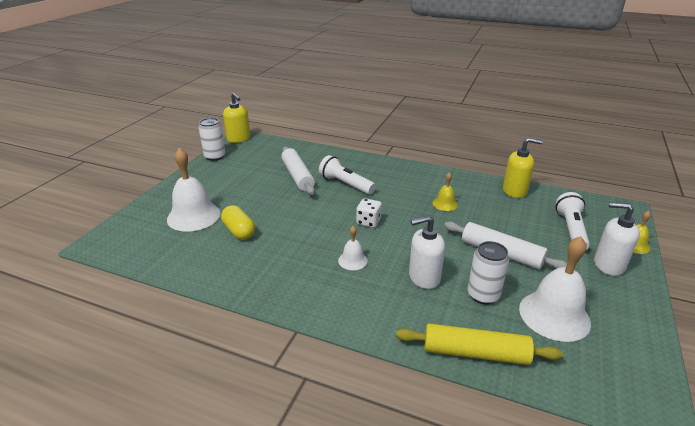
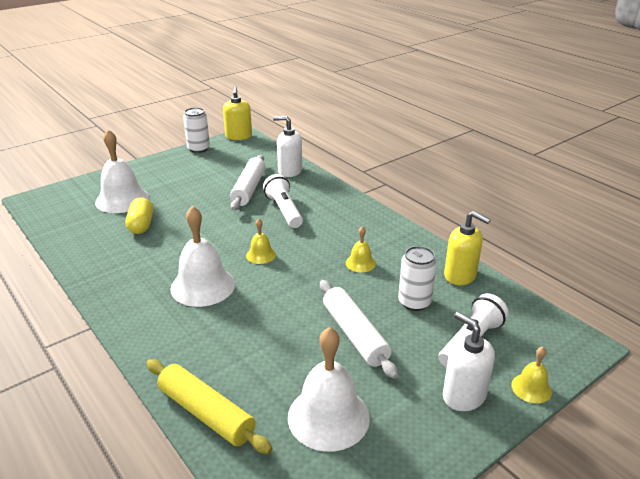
camera: 30 degrees right, 0 degrees up
(352, 260) = (203, 286): white bell -> white bell, size x2.00
(368, 222) = (261, 255): white dice -> yellow bell
(424, 277) = (246, 327): white soap dispenser -> white soap dispenser (290, 171)
(483, 295) = (282, 366): white can -> white can (414, 302)

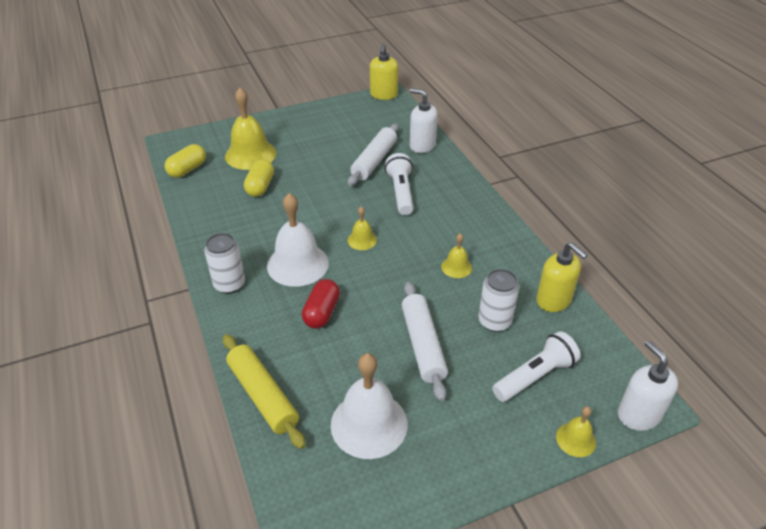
camera: 15 degrees right, 10 degrees up
(58, 221) = (187, 169): none -> yellow capsule
(122, 199) = (250, 154): white bell -> yellow bell
(198, 149) = (339, 105): white can -> white can (229, 284)
(243, 324) = (322, 312): none -> red capsule
(463, 396) = (504, 432): white soap dispenser -> white soap dispenser (638, 414)

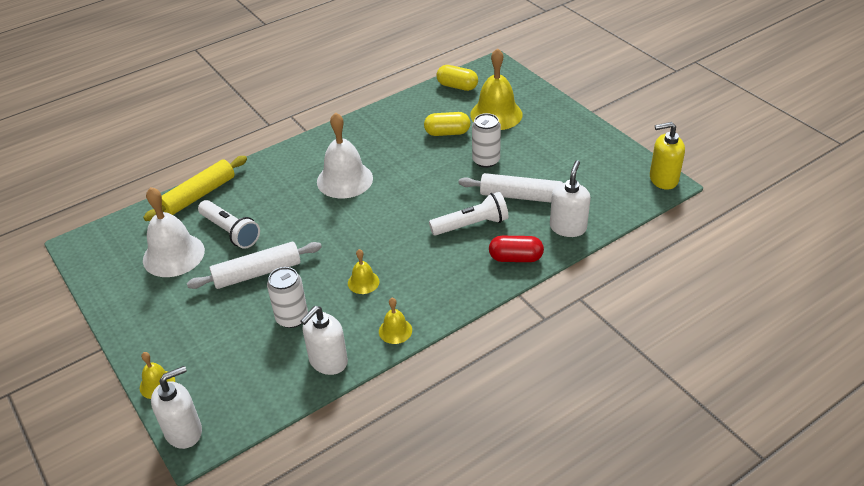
camera: 80 degrees right, 0 degrees up
(229, 284) = (313, 149): white can -> white can (486, 160)
(322, 312) = (288, 206): red capsule -> red capsule (515, 258)
(362, 240) = (387, 211): yellow bell -> yellow bell (395, 330)
(535, 376) = (226, 352): white flashlight -> white flashlight (230, 232)
(554, 300) = (328, 361): yellow soap dispenser -> white soap dispenser

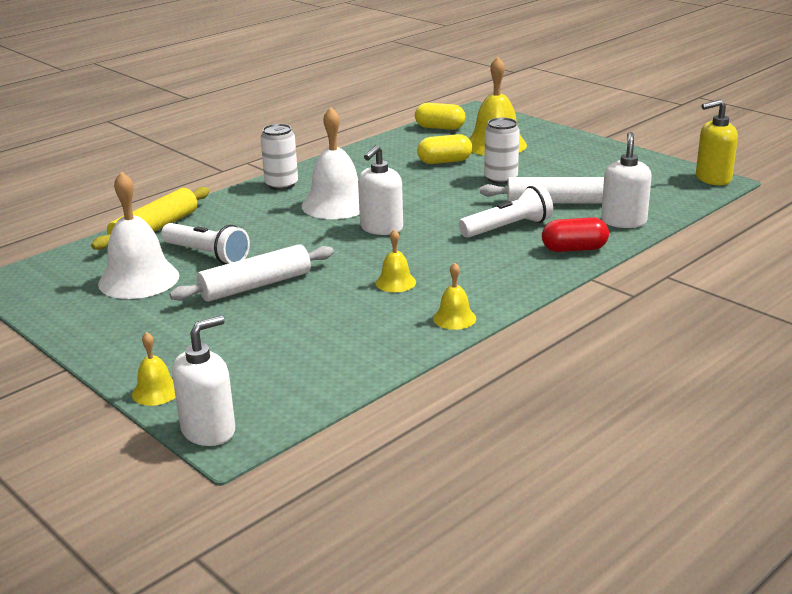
camera: 10 degrees left, 15 degrees down
(292, 318) = (316, 319): white can -> white can (281, 185)
(328, 361) = (379, 351): white soap dispenser -> white soap dispenser (381, 228)

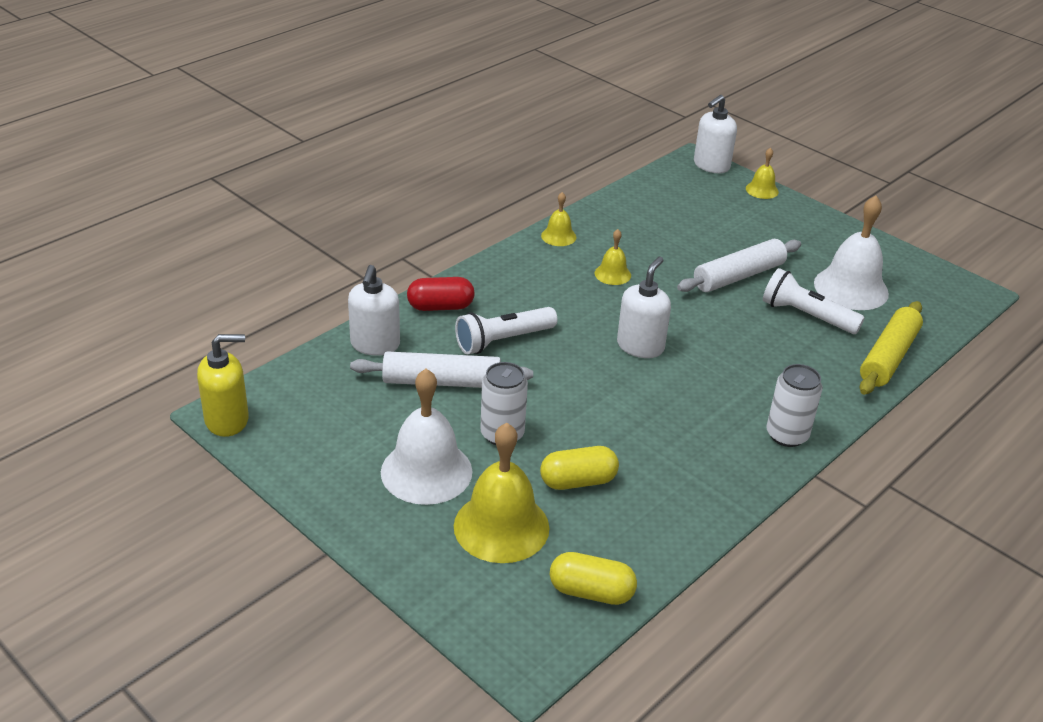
camera: 175 degrees right, 10 degrees up
(336, 204) = (702, 390): white bell -> white bell (426, 471)

